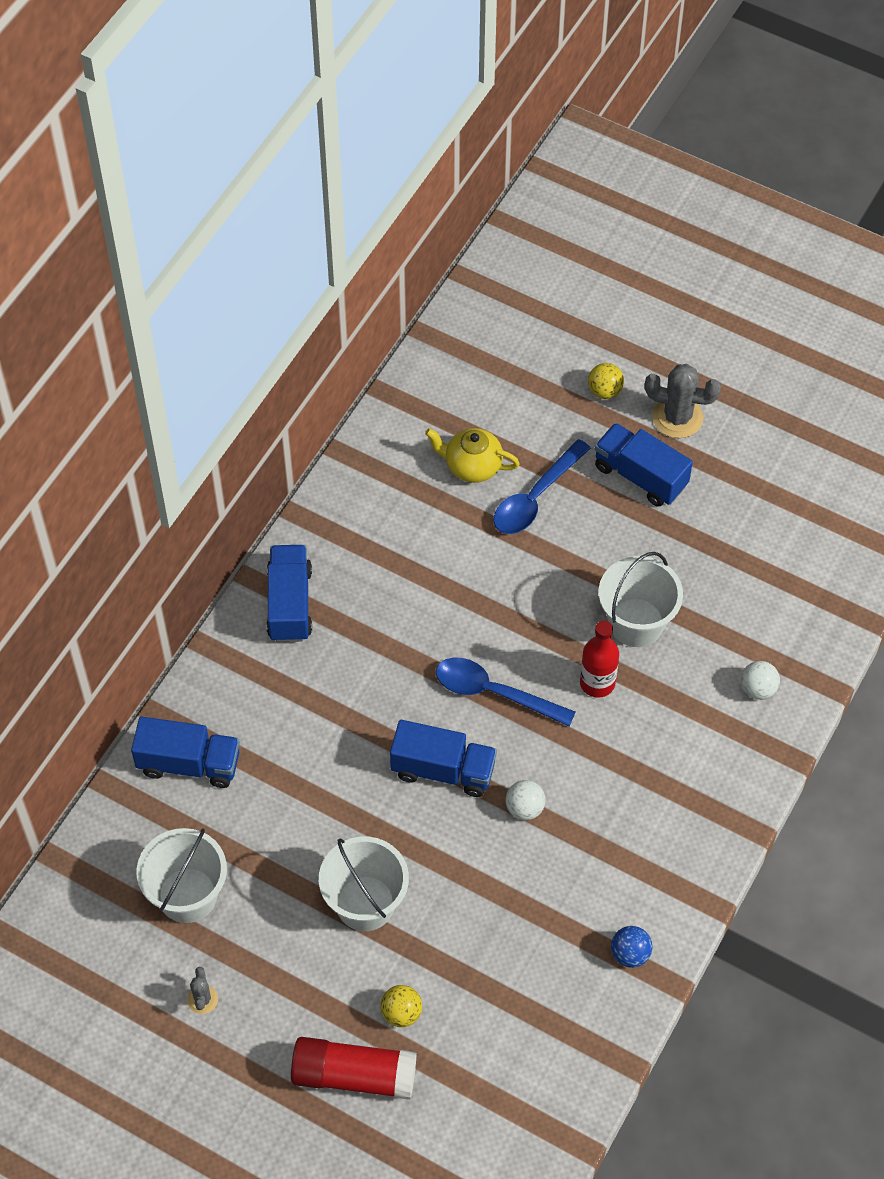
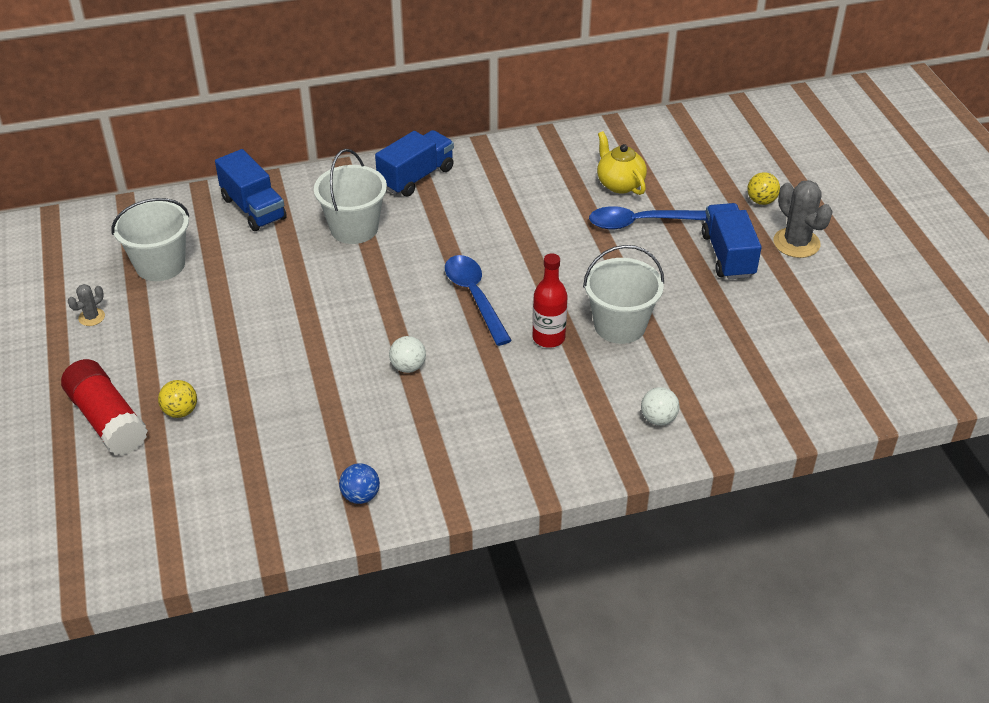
camera: 45 degrees right, 15 degrees down
(365, 903) = (245, 341): white bucket -> white bucket (354, 228)
(443, 770) = (387, 312): blue truck -> none

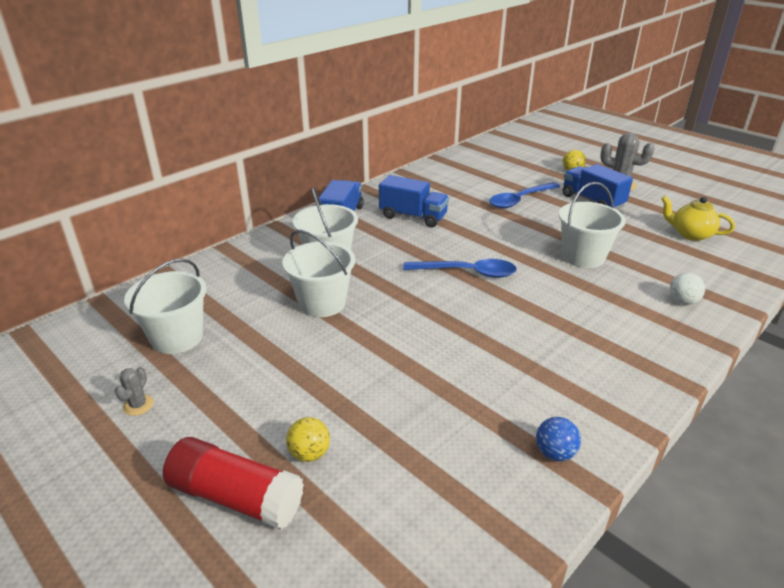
camera: 30 degrees left, 10 degrees down
(253, 208) = (229, 272): blue truck -> blue truck (413, 217)
(306, 277) = (322, 303): none -> white bucket
(408, 367) = (474, 335): white ball -> none
(474, 297) = (467, 273): blue spoon -> blue spoon turned 150 degrees clockwise
(548, 338) = (549, 279): red bottle -> none
(619, 184) = (481, 185): yellow teapot -> yellow teapot (690, 234)

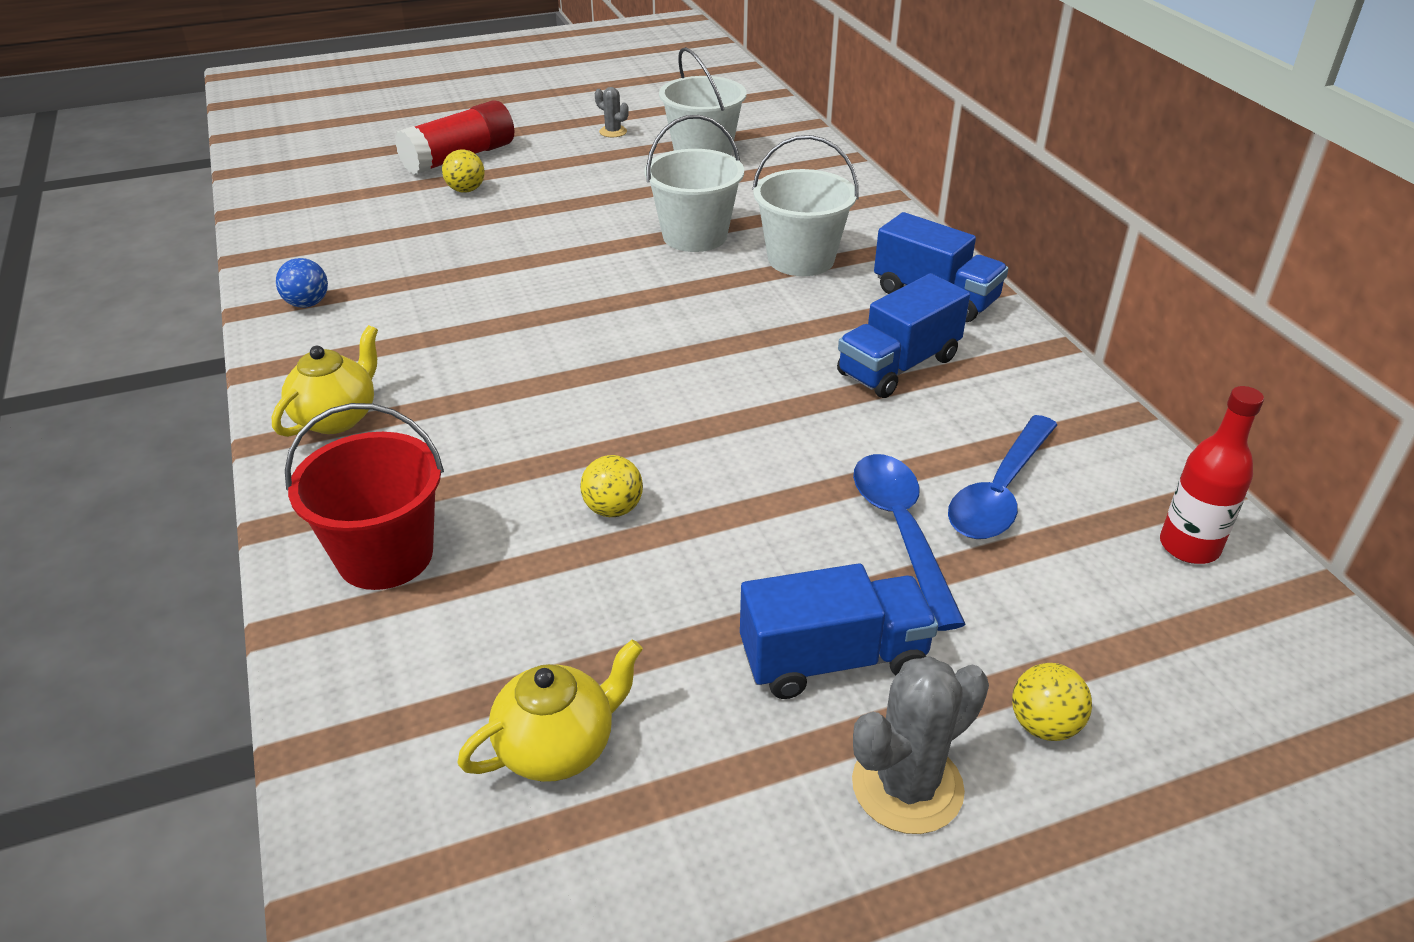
camera: 115 degrees right, 5 degrees up
(467, 273) = (670, 362): blue spoon -> blue spoon (999, 492)
(470, 159) = (1189, 546): none -> red bottle
(583, 257) = (613, 509): white bucket -> yellow ball
(633, 365) = (337, 418): none -> yellow teapot
(682, 301) = (385, 556): white ball -> red bucket

